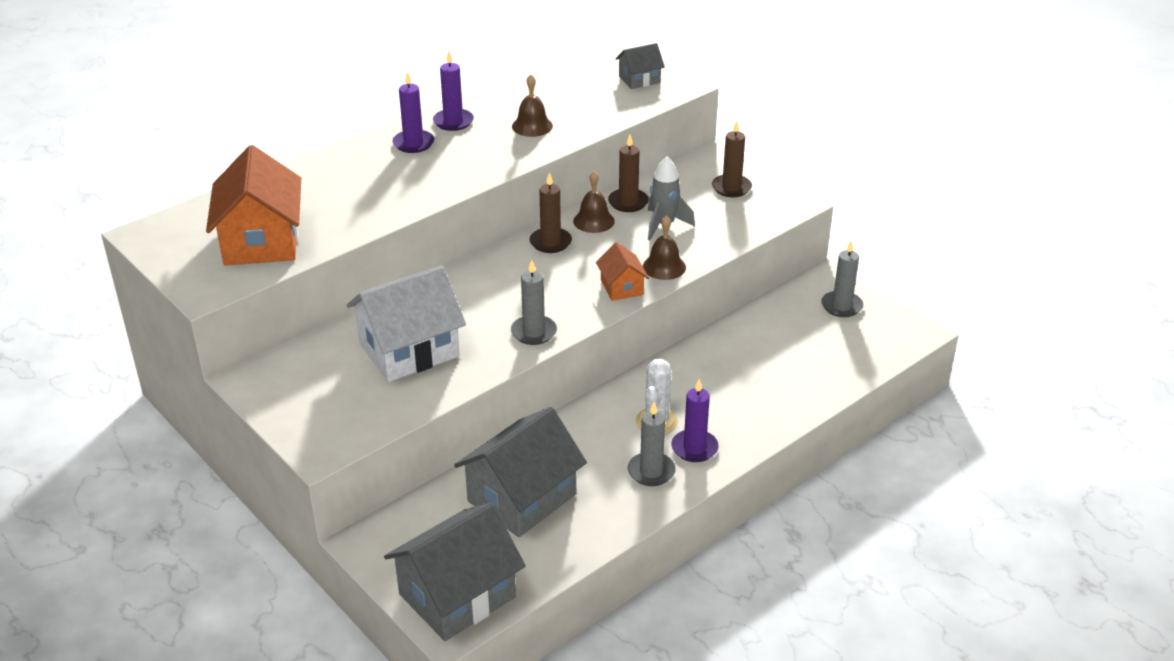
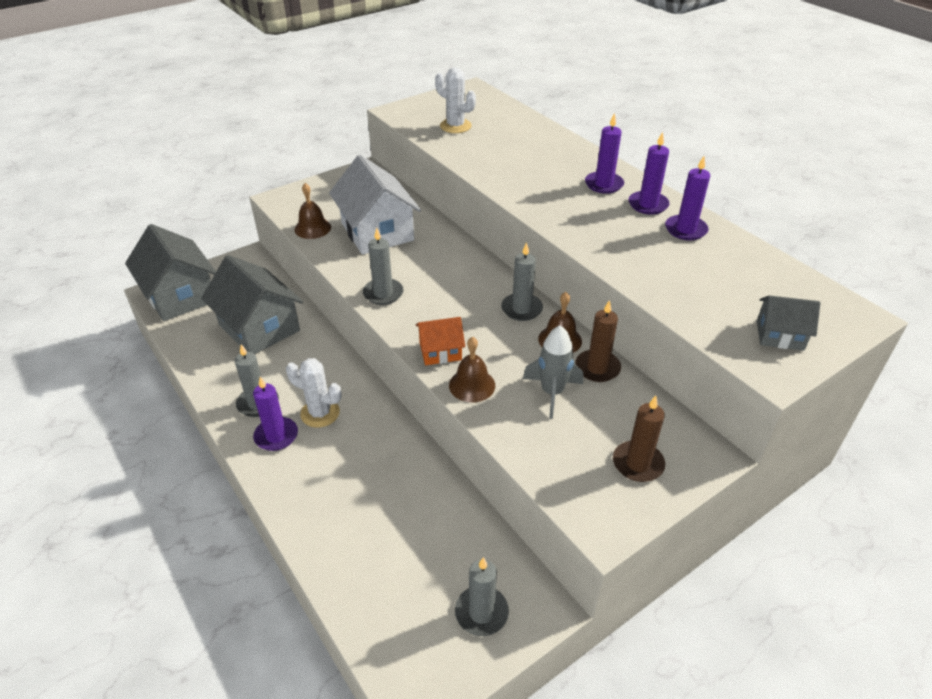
camera: 95 degrees right, 5 degrees up
(261, 241) = (455, 126): orange house -> white cactus
(497, 106) = (685, 230): none -> purple candle
(532, 126) = (646, 250): brown bell -> brown bell (312, 228)
(550, 242) = (521, 309): brown candle -> grey candle
(639, 79) = (780, 335): grey house -> grey house turned 60 degrees counterclockwise

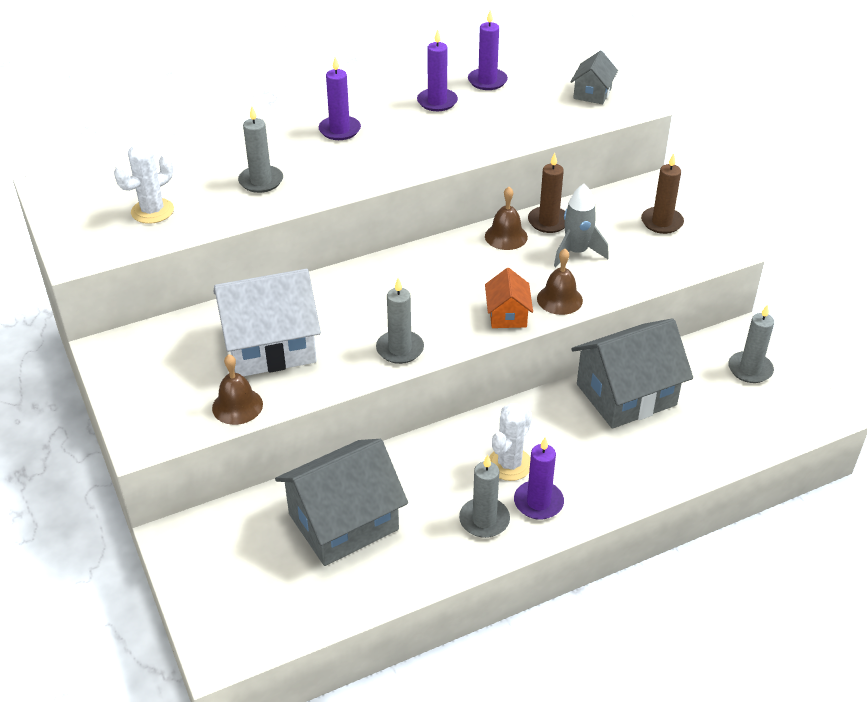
camera: 80 degrees left, 0 degrees up
(180, 296) = (240, 618): grey house -> grey house (626, 394)
(521, 309) = (454, 253): grey candle -> grey candle (261, 181)
(648, 205) = (387, 112): purple candle -> purple candle (487, 81)

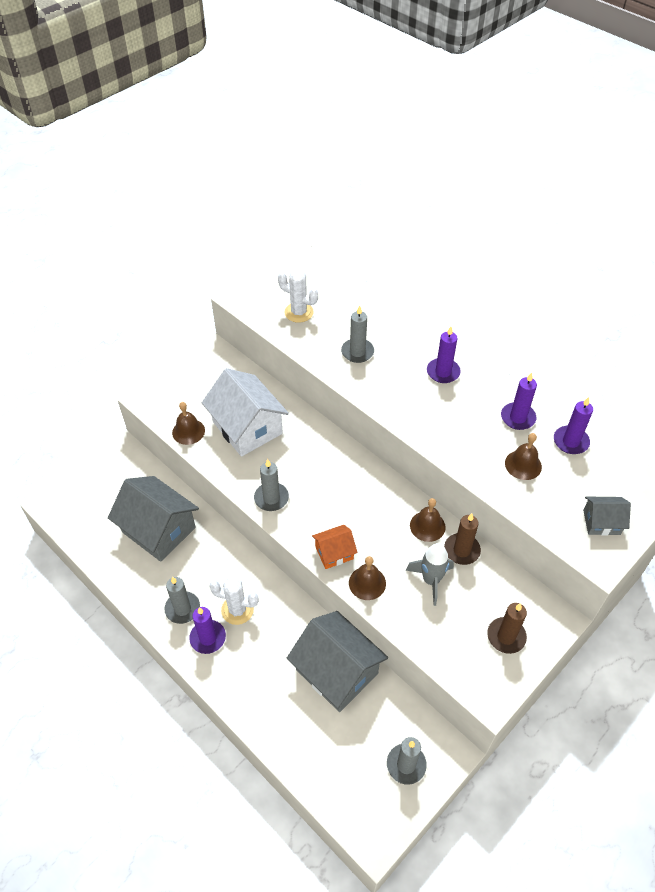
camera: 70 degrees right, 10 degrees up
(500, 116) = (523, 464): none -> brown bell

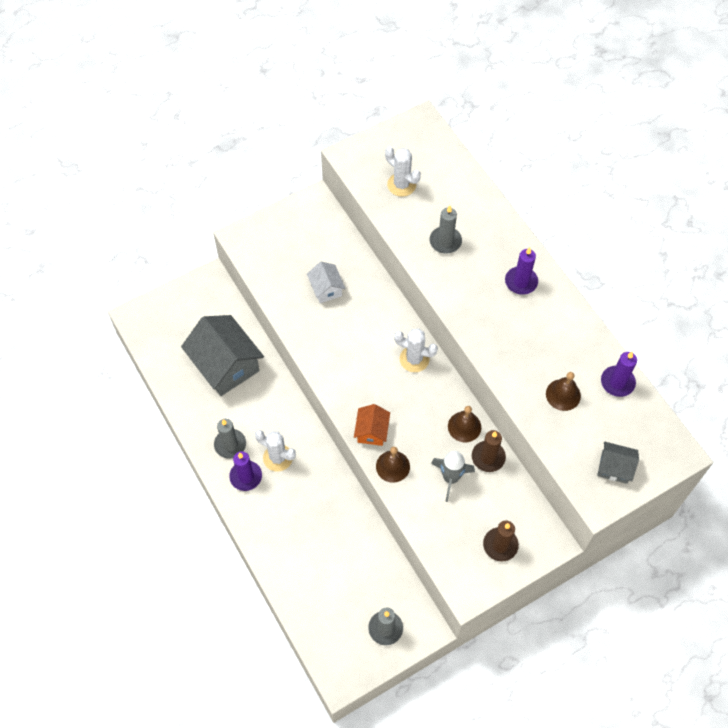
camera: 15 degrees right, 10 degrees up
(188, 431) = (271, 280): brown bell -> none
(247, 428) = (326, 289): white house -> white house, size x0.50
(271, 498) = (329, 365): grey candle -> none
(334, 553) = (372, 431): orange house -> orange house turned 75 degrees counterclockwise
(337, 671) = (350, 535): grey house -> none
(355, 473) = (414, 359): none -> white cactus
(517, 418) = (576, 346): purple candle -> none

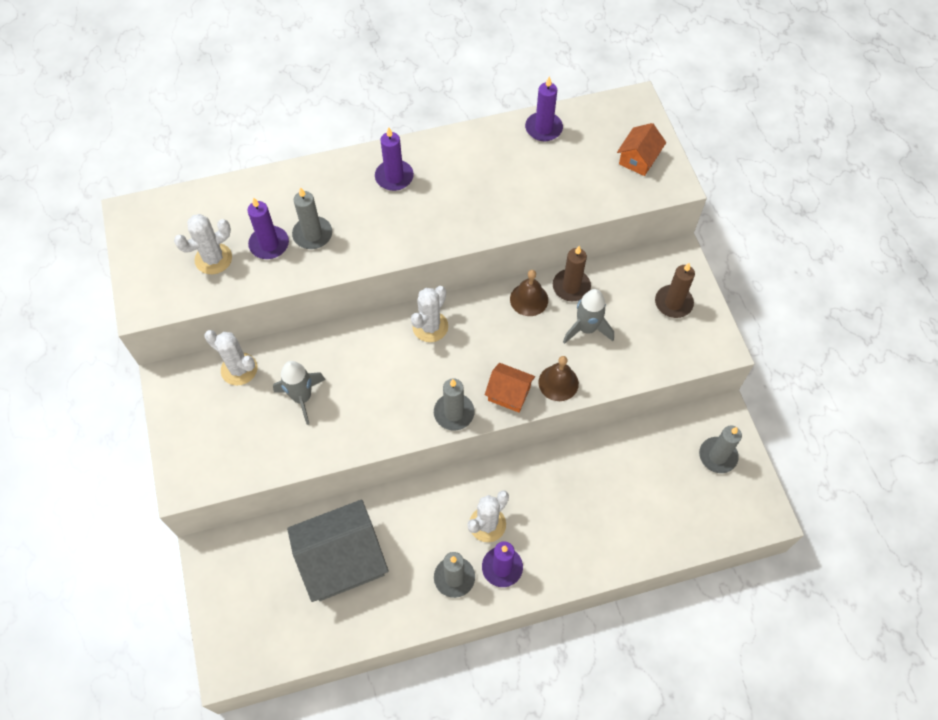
camera: 75 degrees left, 0 degrees up
(326, 289) = (302, 398): white house -> grey rocket
(337, 241) = (239, 369): none -> white cactus
(343, 395) = (454, 413): none -> grey candle
(426, 216) = (269, 244): none -> purple candle
(563, 394) = (544, 178): brown bell -> none
(614, 467) = (638, 159): grey house -> orange house

